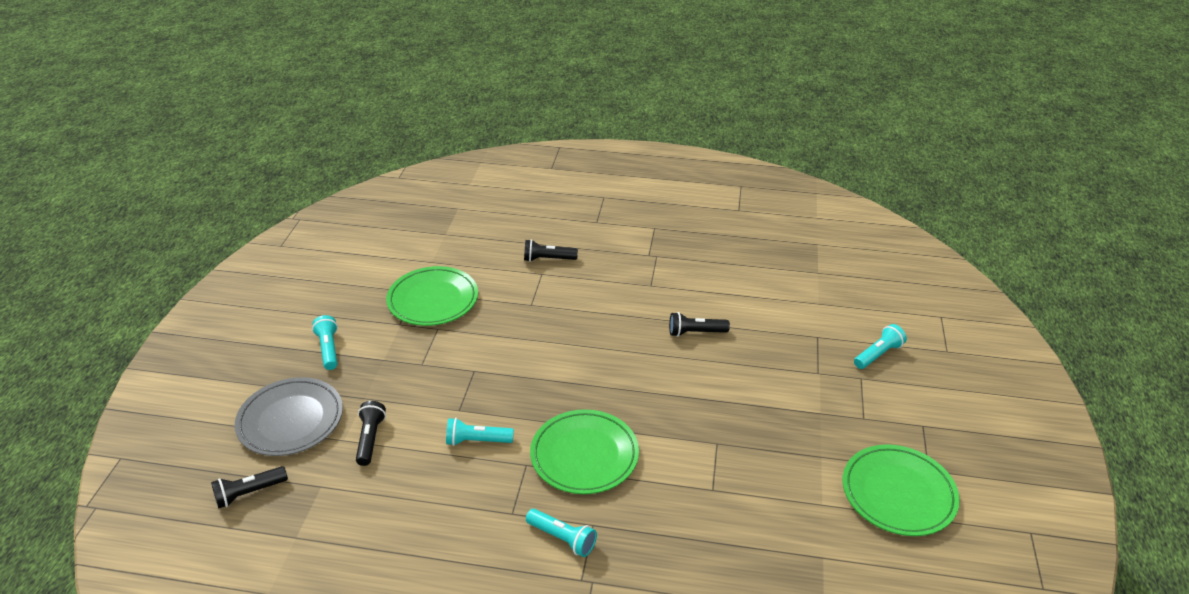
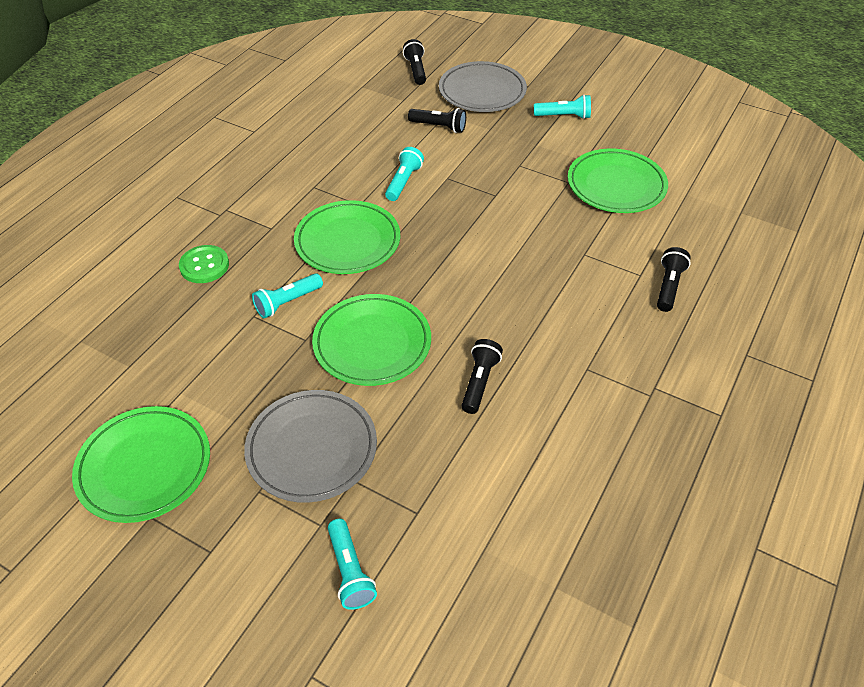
camera: 110 degrees right, 10 degrees up
(562, 538) = (270, 208): turquoise flashlight -> turquoise flashlight (287, 302)
(673, 558) = (204, 266): none -> green button
(695, 400) = (372, 343): none -> green plate
(811, 402) = (312, 448): none -> grey plate

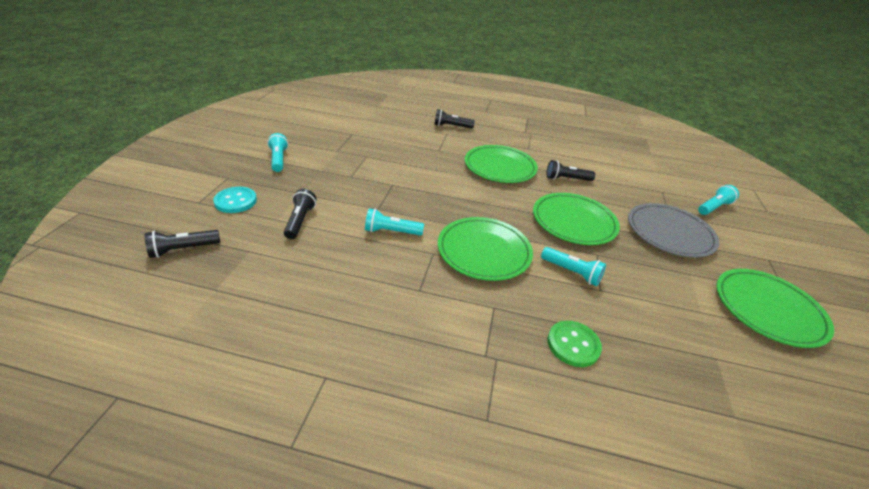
camera: 110 degrees left, 10 degrees down
(482, 91) = (236, 201): grey plate -> turquoise button
(616, 185) = (364, 140): green plate -> green plate (500, 167)

